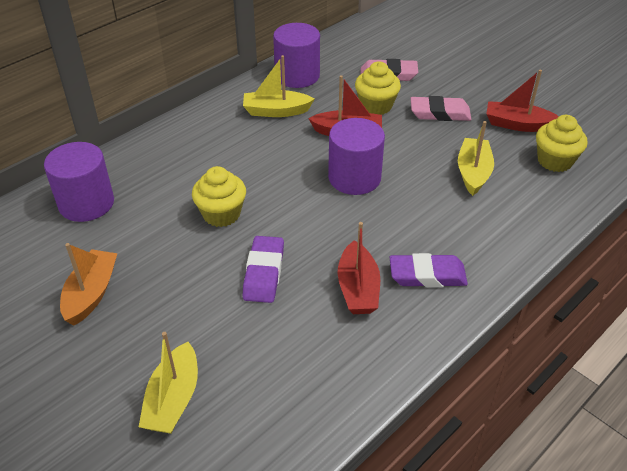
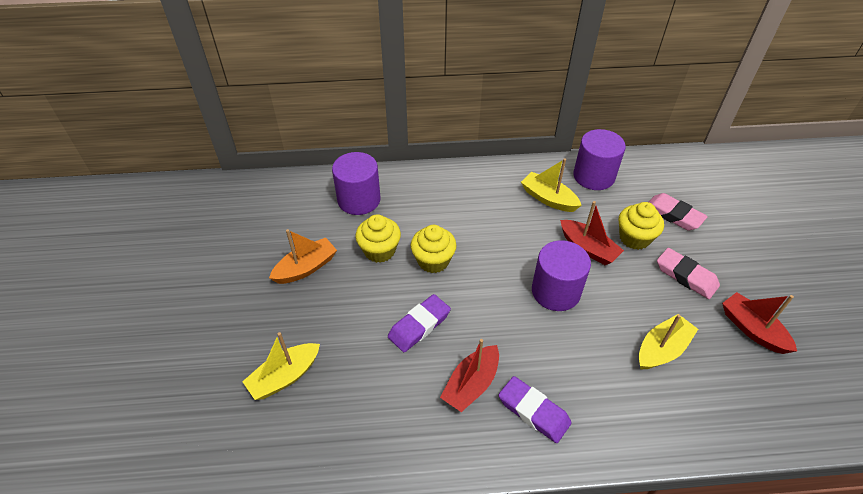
camera: 40 degrees right, 5 degrees up
(554, 161) = (754, 387): yellow cupcake -> yellow cupcake (379, 250)

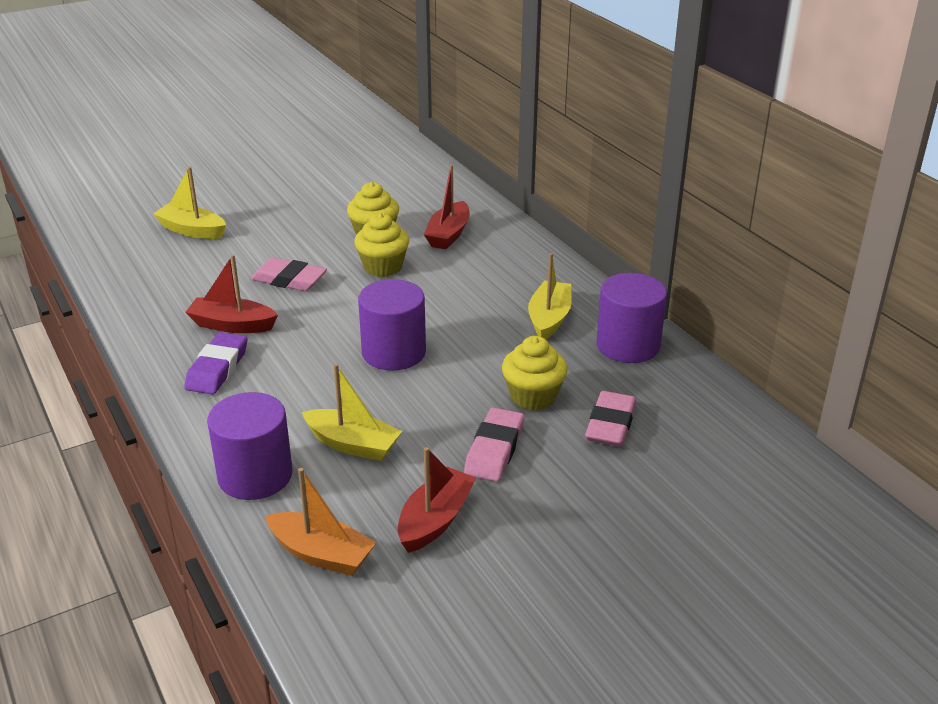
camera: 65 degrees right, 15 degrees down
(306, 268) = (323, 204): orange boat -> orange boat (321, 554)
(359, 200) = (438, 205): purple cylinder -> purple cylinder (255, 475)
(419, 325) = (289, 280): purple eraser -> pink eraser
(588, 248) = (483, 363): red boat -> red boat (448, 234)

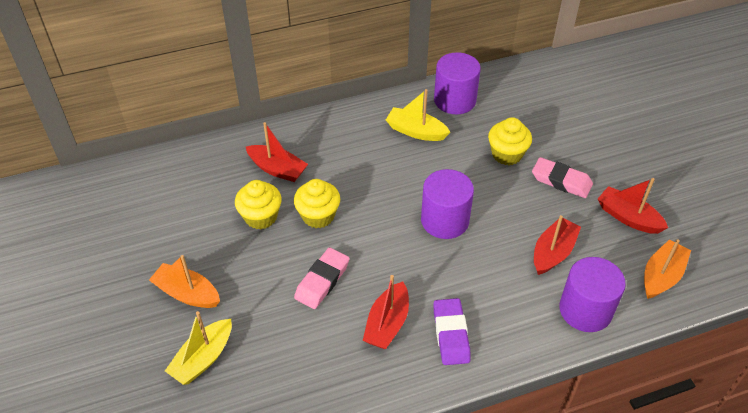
camera: 80 degrees left, 15 degrees up
(217, 368) = (451, 334): purple eraser -> purple eraser turned 60 degrees clockwise
(268, 212) = (187, 293): none -> orange boat
(353, 444) = (553, 252): yellow boat -> red boat
(610, 424) = (538, 124): pink eraser -> none

